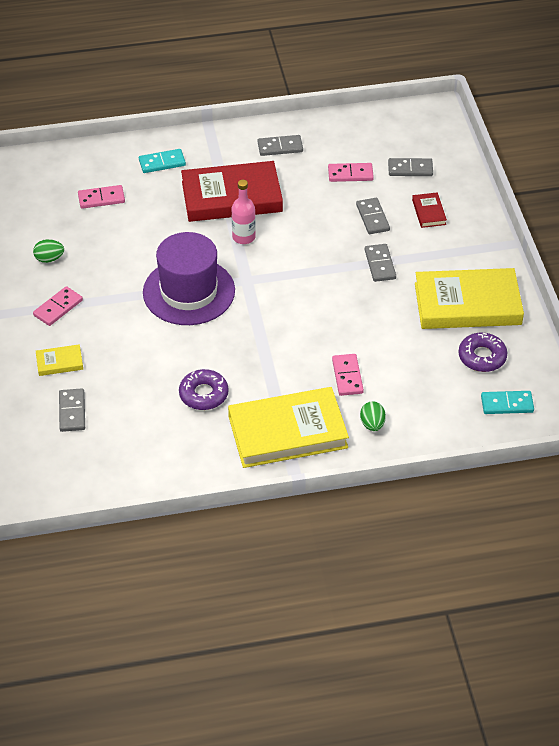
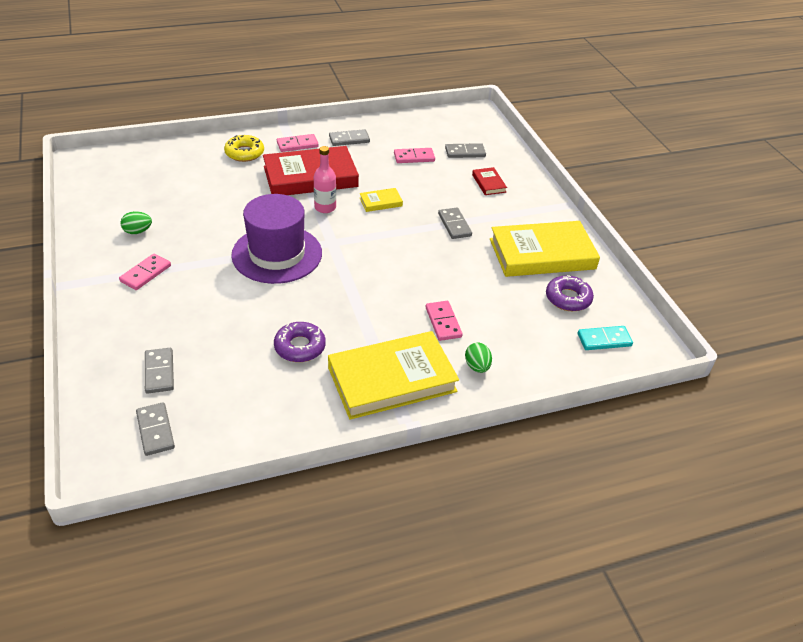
camera: 10 degrees left, 5 degrees down
(59, 362) = (146, 324): yellow book -> yellow book (381, 202)
(101, 198) = (189, 181): pink domino -> pink domino (297, 145)
(162, 163) = (244, 153): turquoise domino -> yellow donut
(372, 218) = (440, 189): grey domino -> grey domino (155, 430)

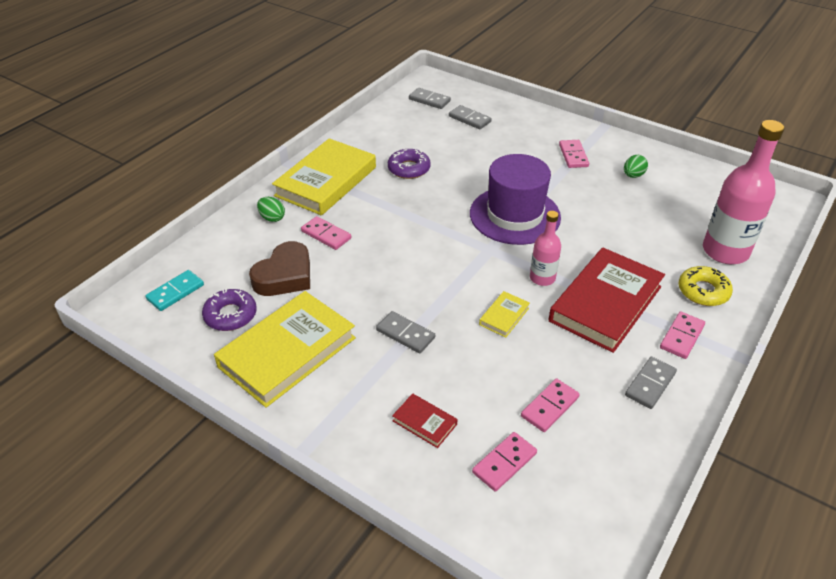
camera: 145 degrees right, 0 degrees up
(188, 160) = (725, 251): none -> pink bottle
(465, 152) = (504, 463): grey domino -> pink domino
(505, 306) = (285, 276): none -> brown heart

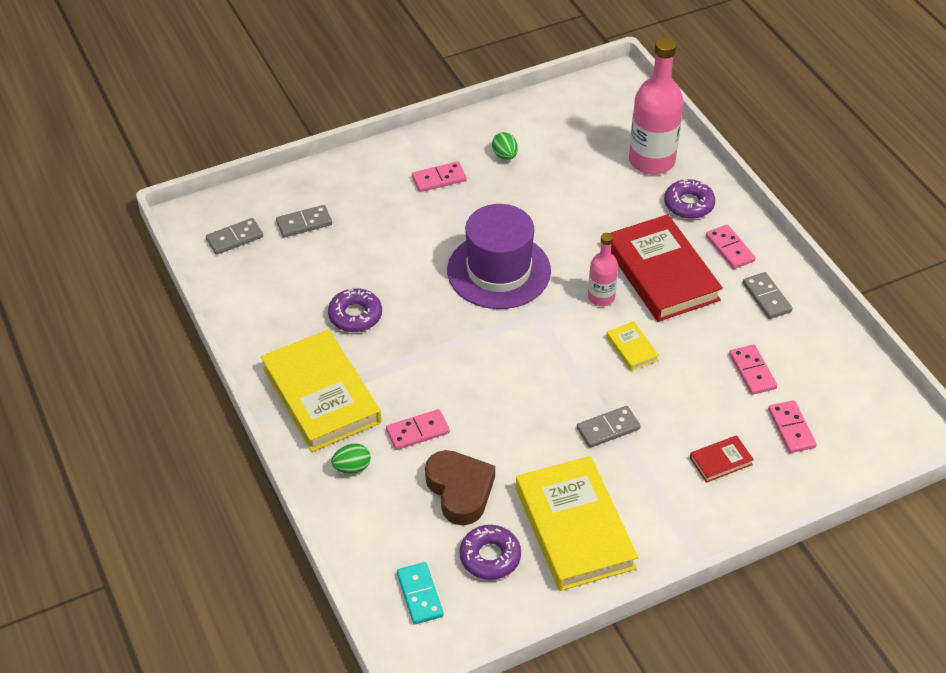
camera: 60 degrees left, 5 degrees up
(573, 155) = (439, 179): pink domino -> pink domino turned 45 degrees counterclockwise
(703, 291) = (688, 204): yellow donut -> purple donut

